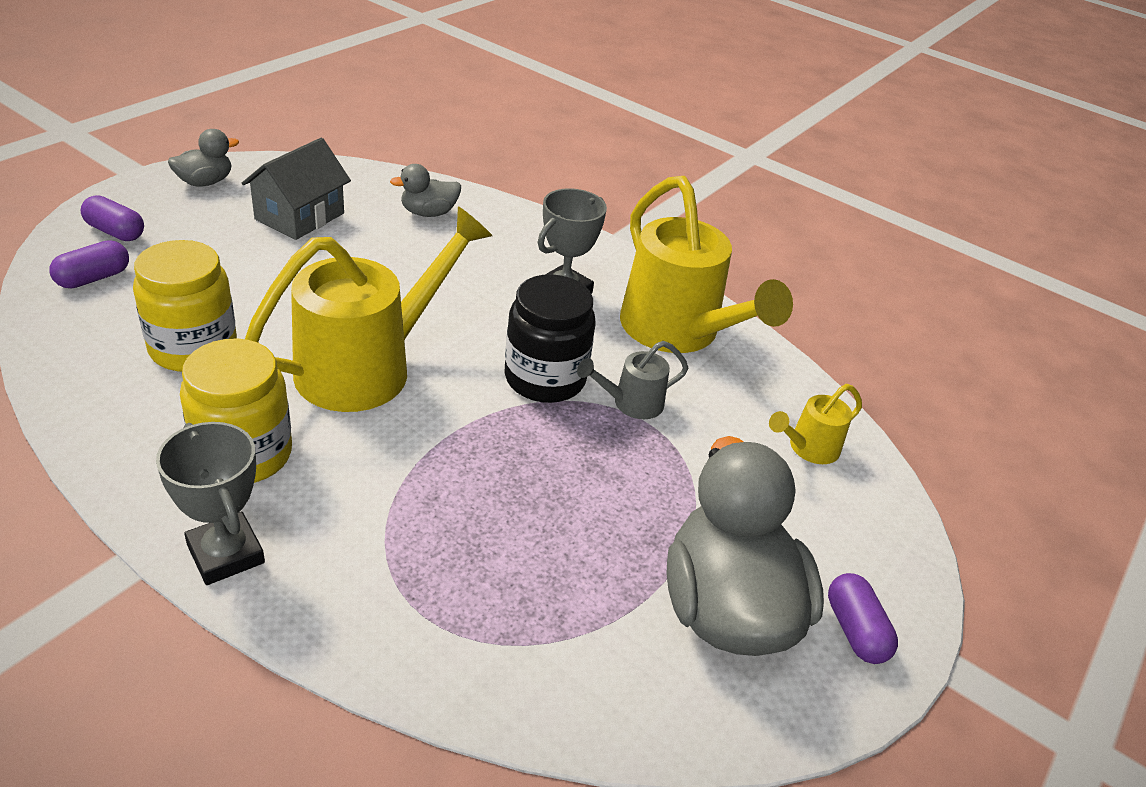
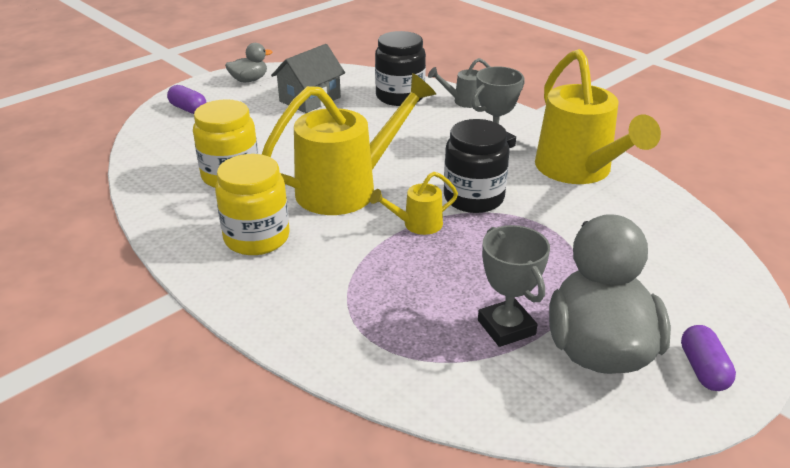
camera: 15 degrees right, 5 degrees down
(93, 278) = (171, 135): purple capsule -> none
(226, 554) = (238, 295): grey trophy -> grey trophy (506, 327)
(428, 213) = (400, 96): grey duck -> black jar
(631, 403) = (537, 215): grey watering can -> grey watering can (464, 101)
(808, 448) = (676, 248): yellow watering can -> yellow watering can (417, 224)

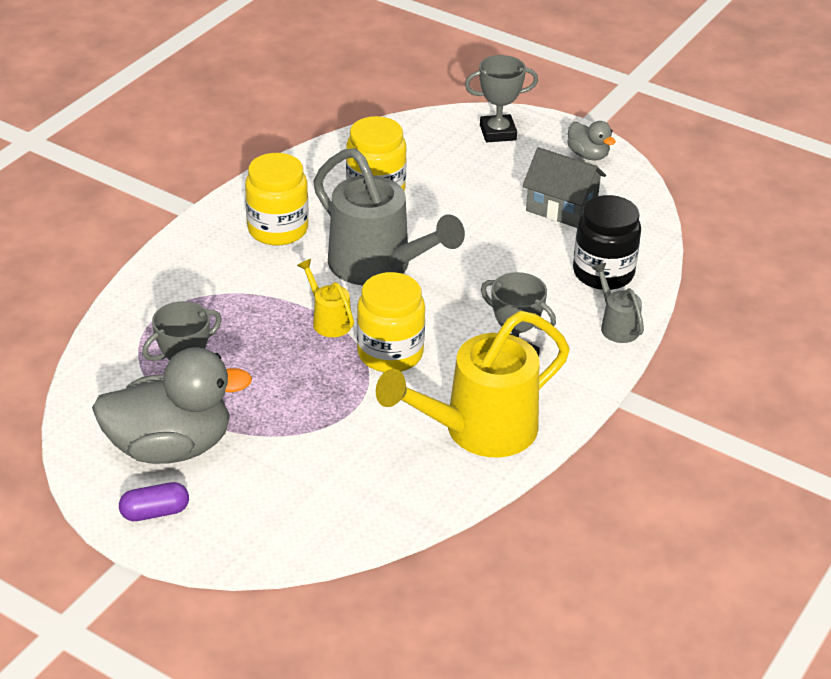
camera: 75 degrees right, 5 degrees up
(188, 109) = (498, 133): purple capsule -> grey trophy
(347, 188) = (378, 266): yellow watering can -> grey watering can
(473, 198) = (390, 353): black jar -> yellow jar

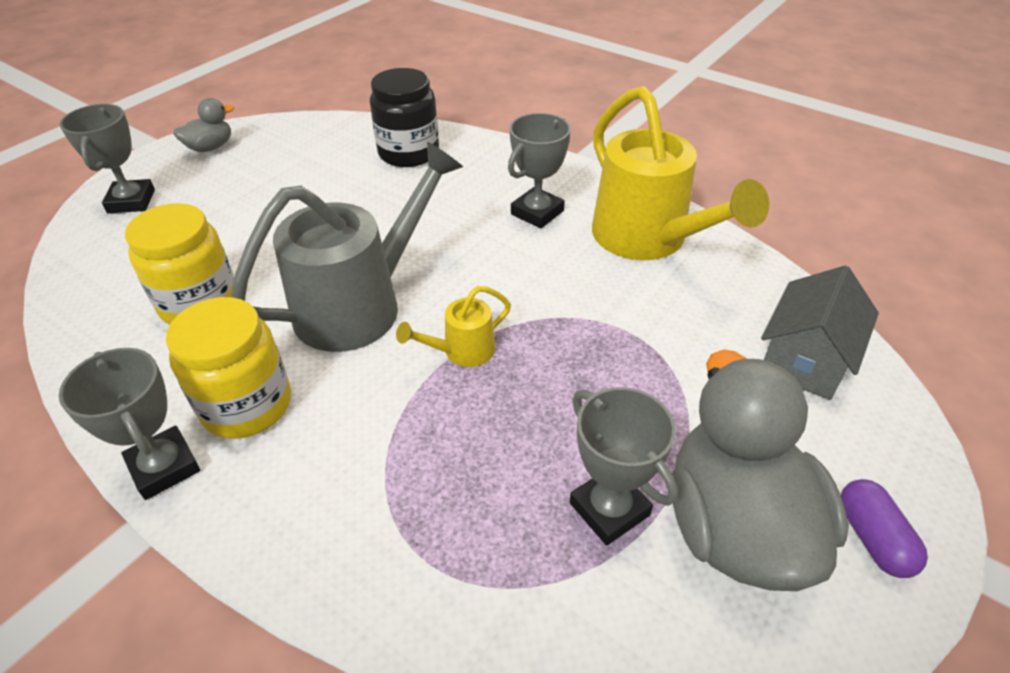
camera: 85 degrees left, 5 degrees up
(230, 207) = (164, 467): none -> grey trophy
(390, 353) = (527, 298): yellow jar -> none
(561, 207) = (294, 169): grey house -> grey house (805, 359)
(616, 326) = (489, 152): grey watering can -> none

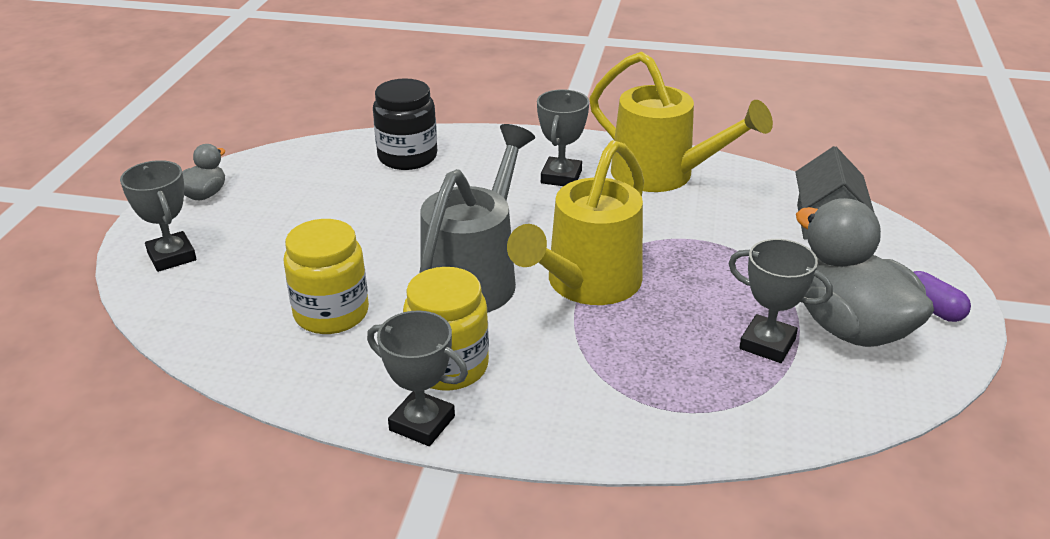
camera: 25 degrees left, 10 degrees down
(462, 351) = (586, 285): yellow watering can -> yellow watering can, size x2.19

